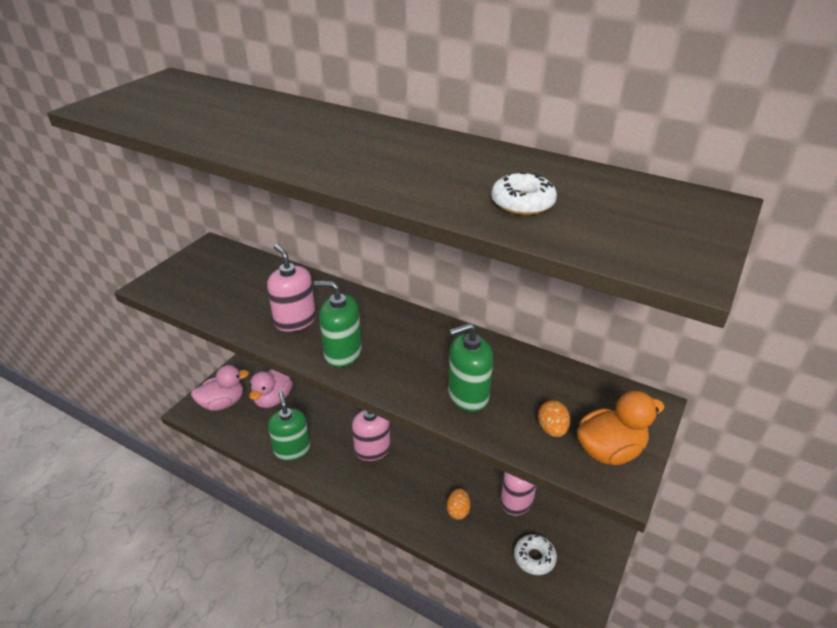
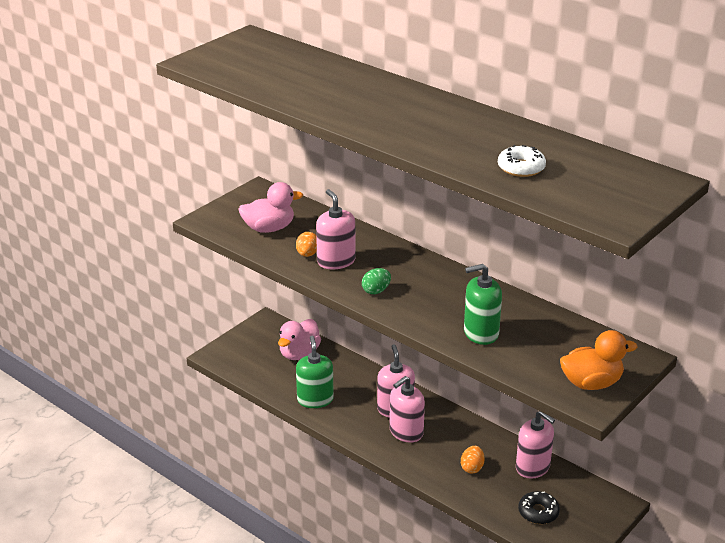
camera: 10 degrees right, 5 degrees down
(222, 403) = (248, 352): pink duck -> pink duck (269, 228)
(342, 353) = (376, 291): green soap dispenser -> green egg
(386, 476) = (406, 432): none -> pink soap dispenser
(534, 558) = (538, 512): white donut -> black donut
(552, 429) = (547, 364): orange egg -> orange egg (307, 254)

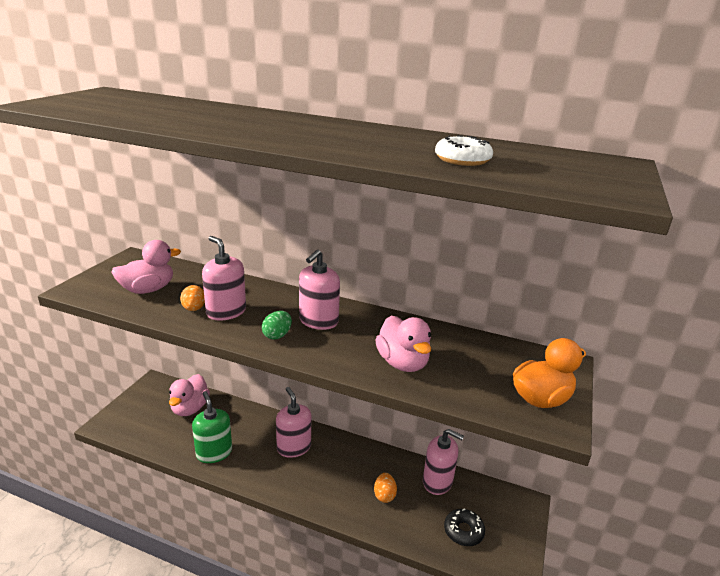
camera: 20 degrees left, 5 degrees down
(406, 432) = (310, 469): pink soap dispenser -> pink soap dispenser (318, 321)
(481, 333) = (402, 363): green soap dispenser -> pink duck

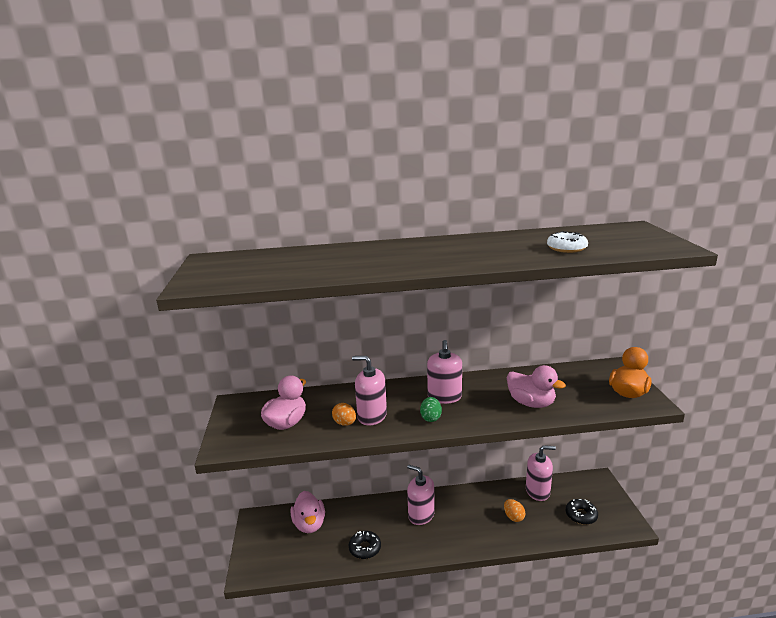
camera: 25 degrees left, 5 degrees down
(214, 453) = (365, 548): green soap dispenser -> black donut

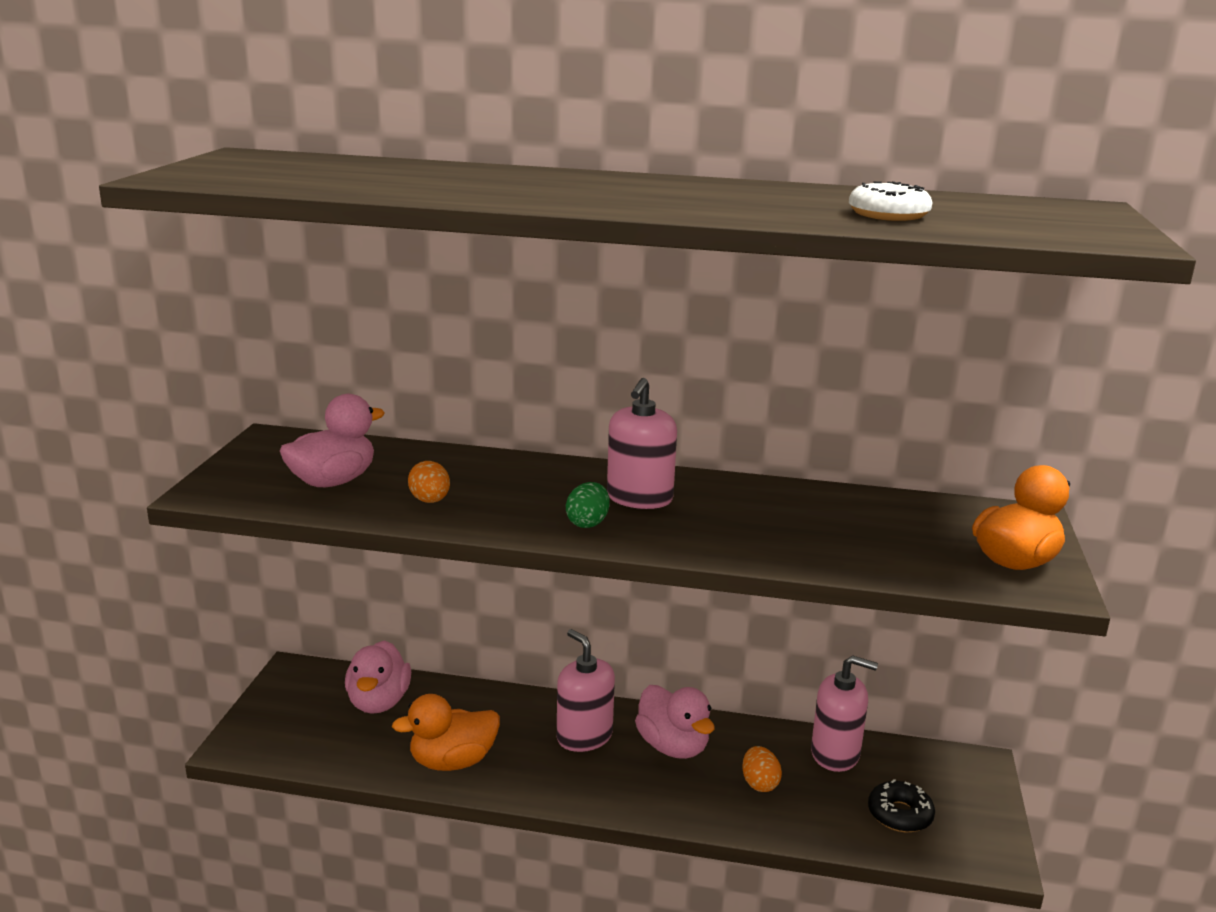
camera: 15 degrees right, 0 degrees up
(365, 548) = (452, 762): black donut -> orange duck
(372, 416) = (485, 500): pink soap dispenser -> none
(531, 403) = (798, 539): pink duck -> pink duck (673, 747)

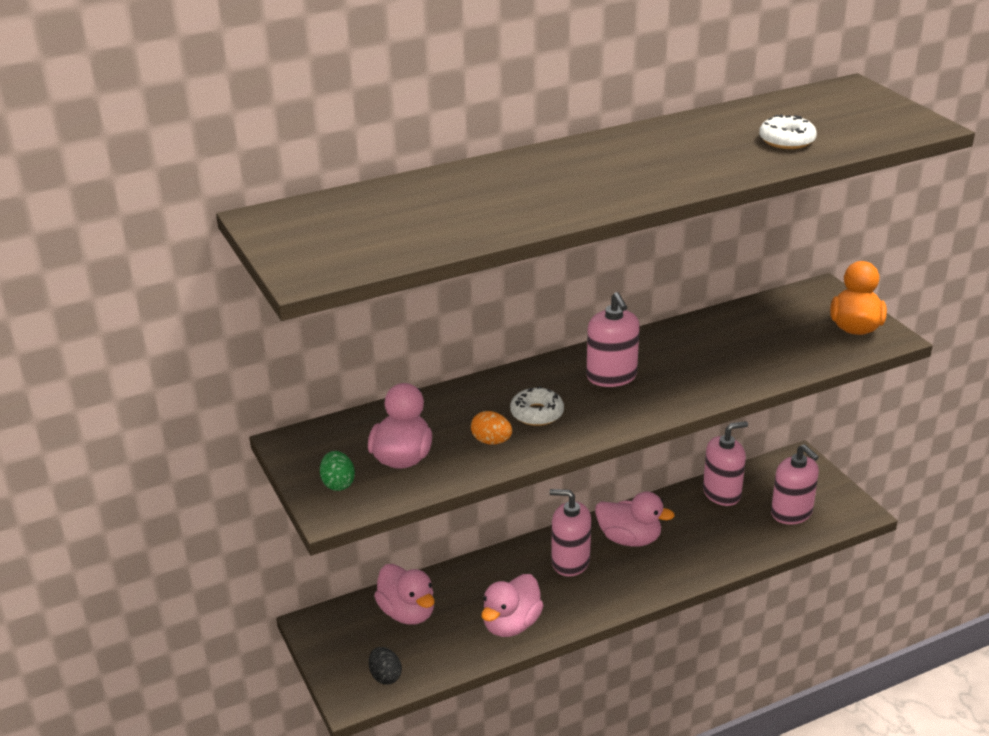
camera: 35 degrees left, 10 degrees up
(287, 744) = (385, 676): none -> black egg
(452, 762) = (511, 624): orange duck -> pink duck
(511, 498) = (537, 413): none -> white donut
(588, 523) = (610, 410): green egg -> green egg (338, 484)
(759, 784) = (702, 535): orange egg -> none
(900, 814) = (791, 513): black donut -> pink soap dispenser

